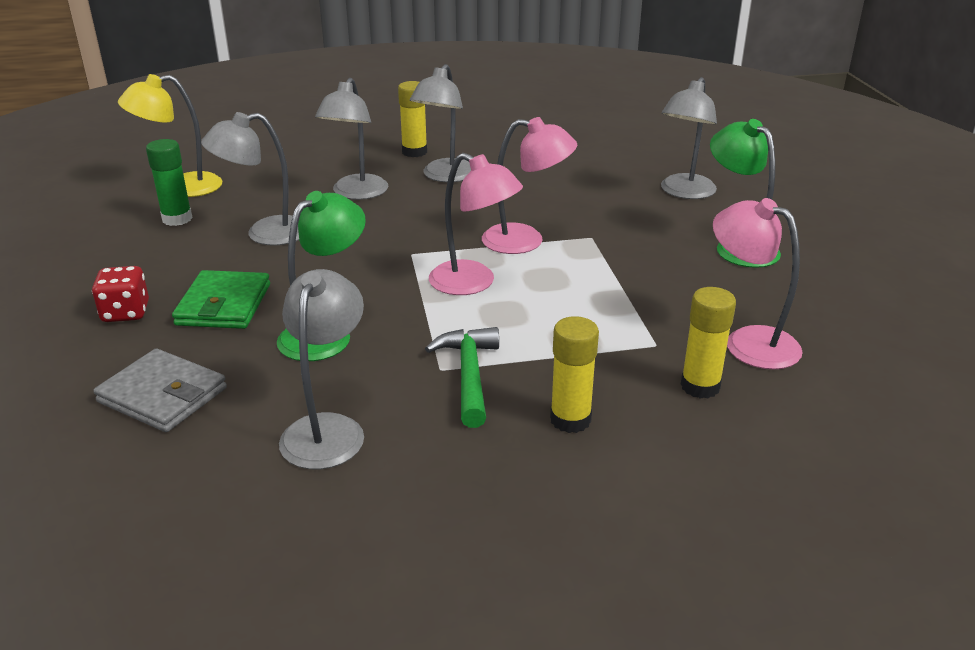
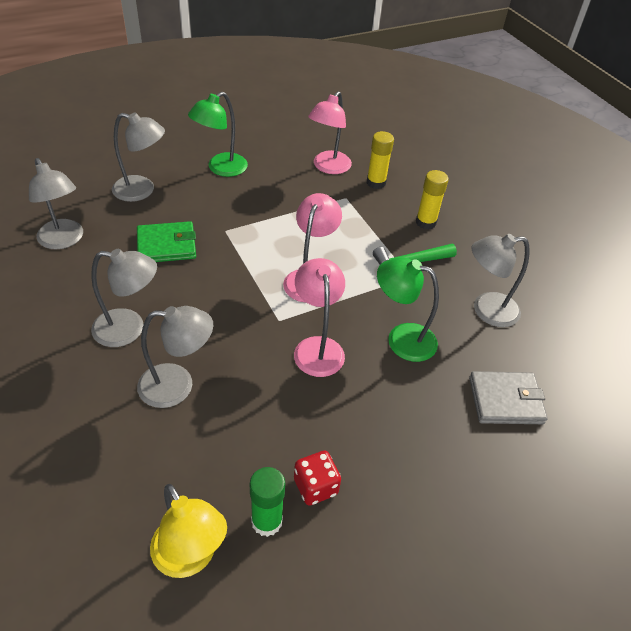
camera: 110 degrees left, 15 degrees up
(126, 313) = (434, 475): red dice -> red dice (315, 486)
(162, 395) = (505, 400): grey wallet -> grey wallet turned 75 degrees clockwise
(224, 305) = (395, 411): green wallet -> green wallet (166, 245)
(265, 234) = (276, 429): grey lamp -> grey lamp (64, 240)
(414, 152) = (69, 365): yellow glue stick -> none
(526, 240) = (240, 261): pink lamp -> pink lamp (317, 347)

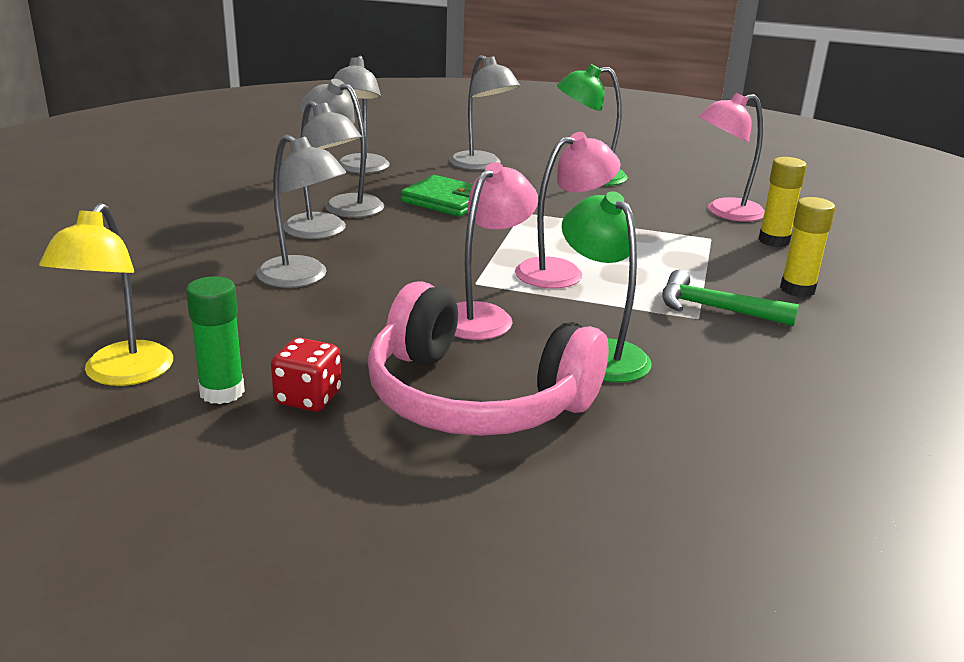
camera: 45 degrees right, 20 degrees down
(389, 419) = (475, 399): none -> pink headphones
(486, 310) = (770, 385): grey lamp -> grey lamp (344, 204)
(505, 400) = (665, 463): grey wallet -> none

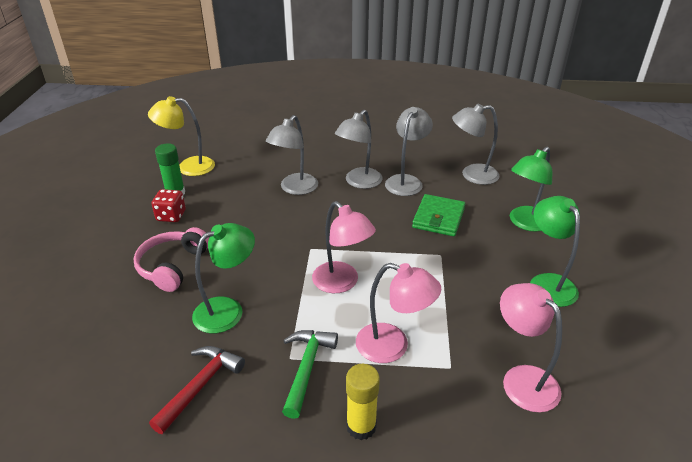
camera: 80 degrees right, 10 degrees up
(475, 399) = (172, 266): pink headphones -> pink headphones, size x0.62
(481, 165) = (525, 223): grey lamp -> green lamp
(484, 316) = (266, 257): pink lamp -> pink lamp (393, 346)
(750, 380) = (201, 385): none -> red hammer
(774, 241) = (468, 416): yellow glue stick -> none

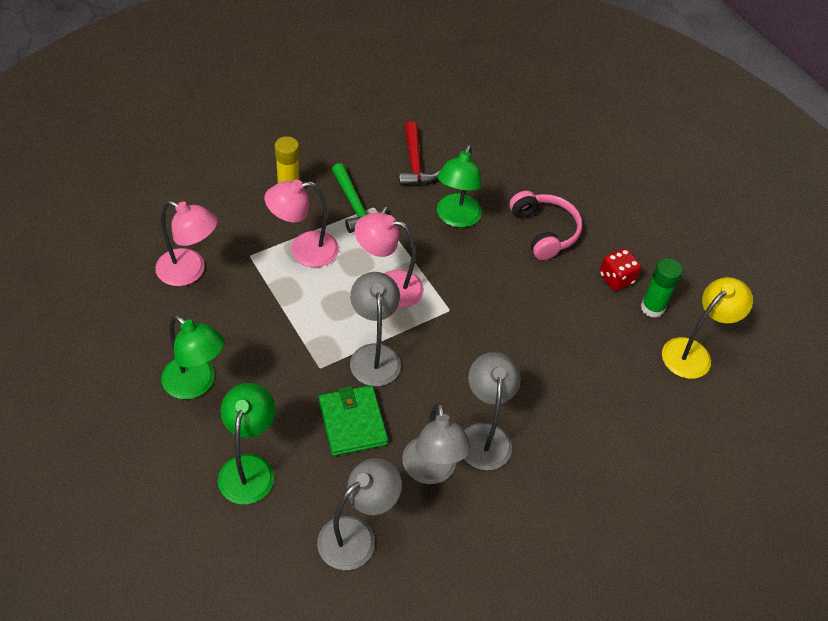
camera: 140 degrees right, 15 degrees up
(295, 189) = (544, 383): grey lamp -> grey lamp (374, 355)

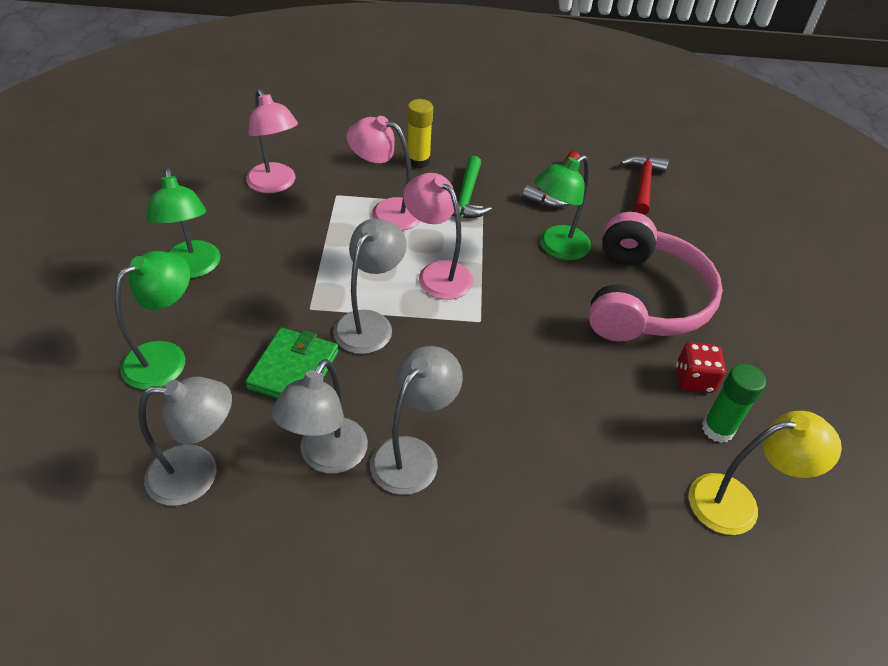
camera: 35 degrees right, 5 degrees down
(476, 126) = (643, 184): none -> red hammer
(544, 231) = (643, 299): pink headphones -> pink headphones, size x1.61

